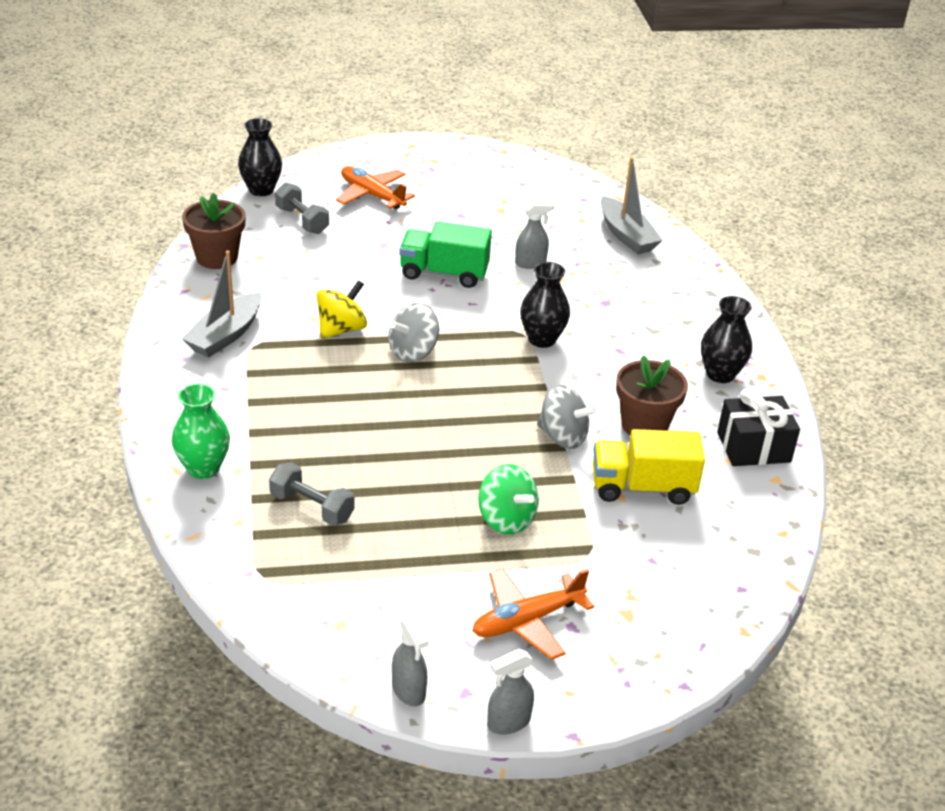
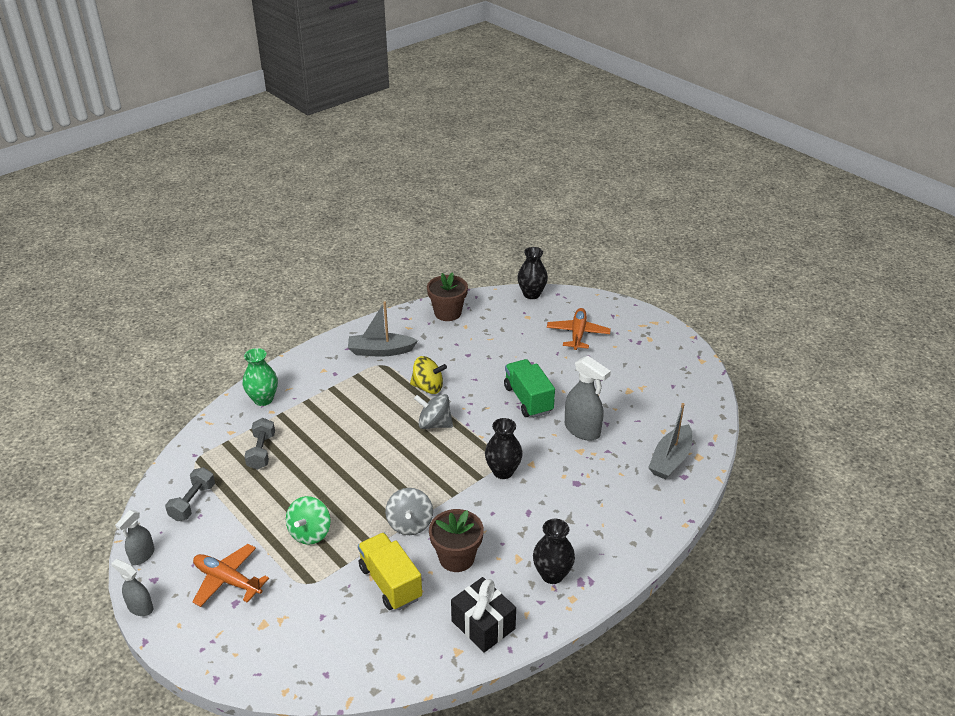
camera: 60 degrees right, 0 degrees up
(302, 220) = (518, 322): grey dumbbell -> grey dumbbell (192, 502)
(530, 263) = (582, 430): grey spray bottle -> grey spray bottle, size x1.65

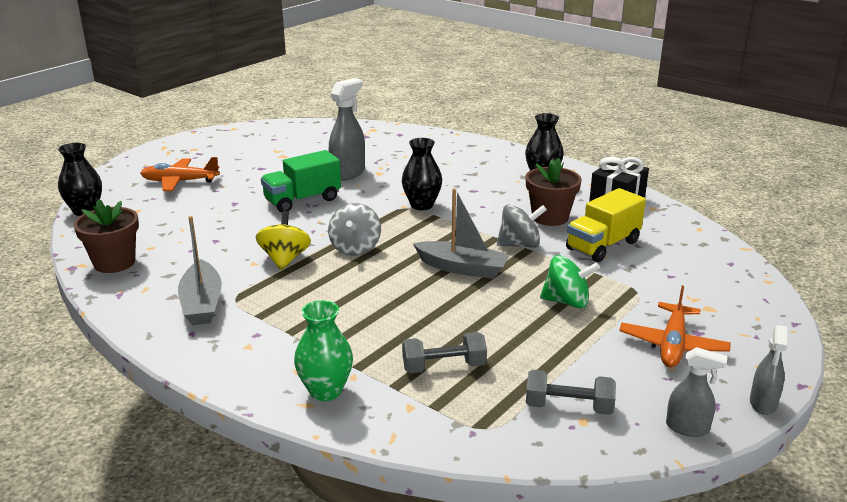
camera: 100 degrees left, 10 degrees down
(670, 459) = (380, 139): grey boat -> grey boat (462, 268)

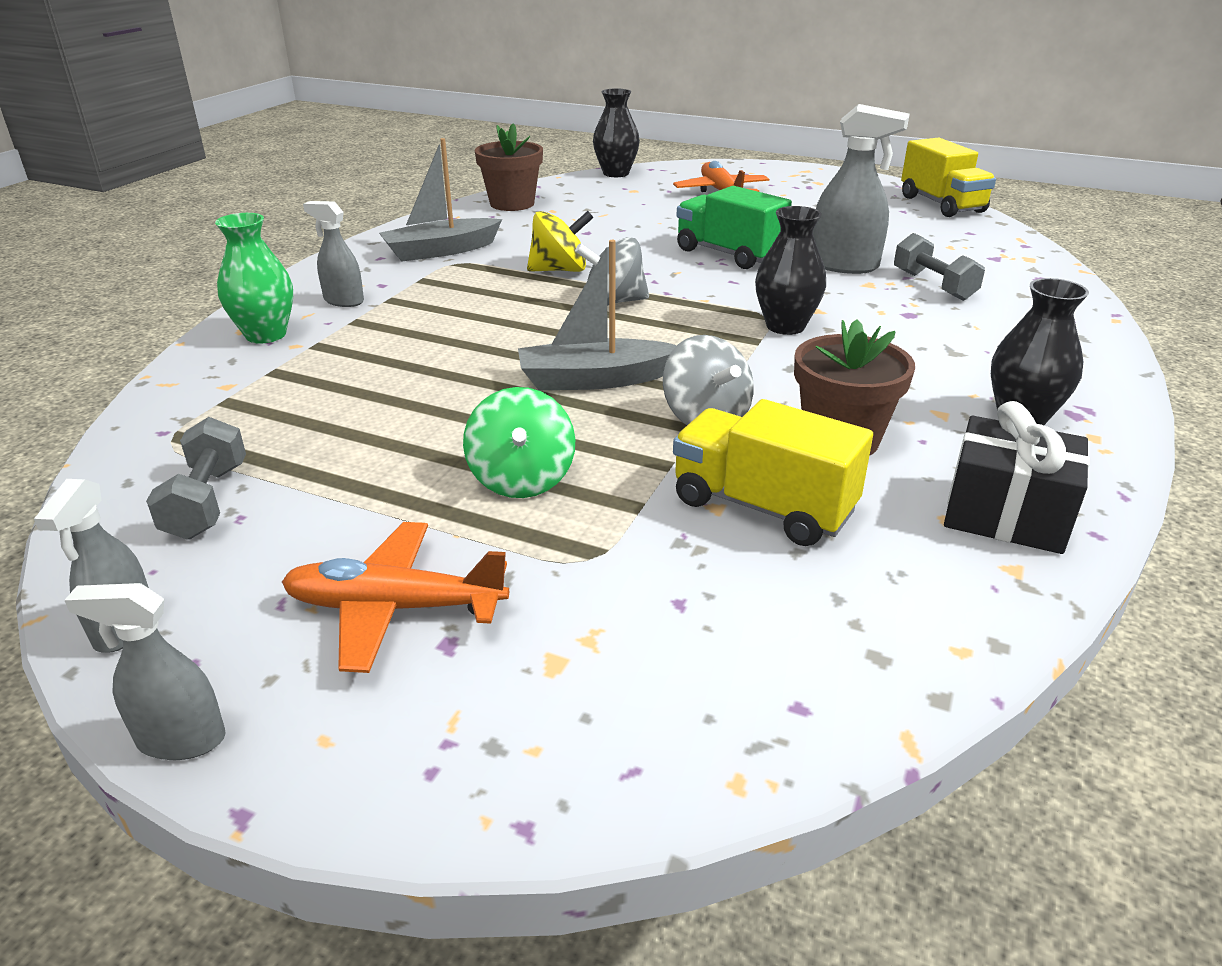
camera: 75 degrees right, 5 degrees up
(273, 127) = (941, 204): none -> yellow truck
(279, 353) = (343, 301): none -> grey spray bottle
(444, 367) = (316, 396): grey dumbbell -> grey dumbbell (933, 285)
(462, 268) = (594, 380): grey boat -> grey boat turned 75 degrees clockwise

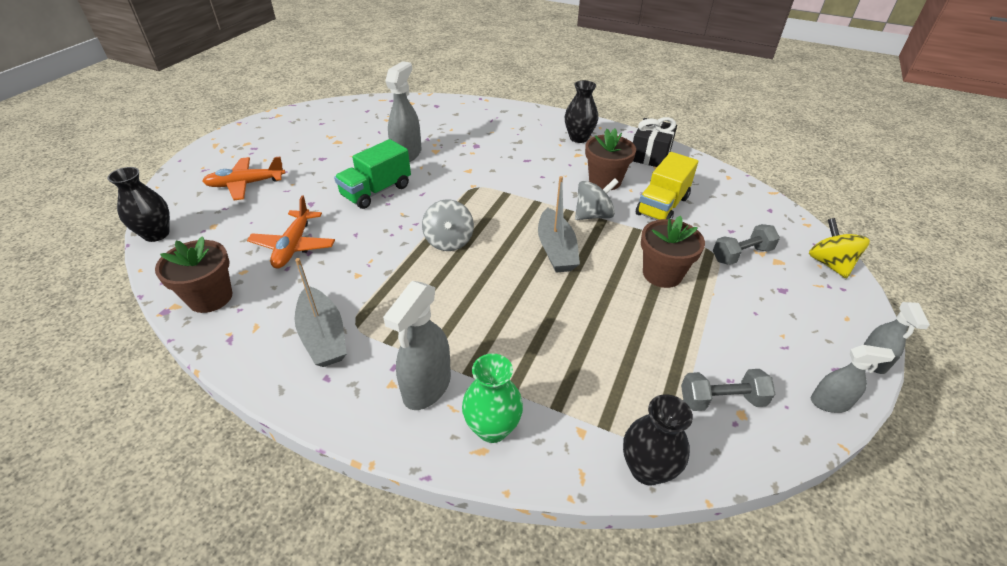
camera: 90 degrees left, 10 degrees up
(343, 301) = (427, 387): grey spray bottle -> grey spray bottle, size x1.65
(395, 608) = (770, 308): orange plane -> orange plane (294, 246)
(522, 479) = (662, 274): green spinning top -> brown flower pot
(560, 270) = (386, 265): yellow spinning top -> yellow spinning top (829, 264)
(785, 326) = (489, 182): black vase -> black vase (647, 469)
(933, 285) = (441, 133): grey dumbbell -> grey dumbbell (741, 254)
(941, 204) = (316, 110): yellow truck -> none

